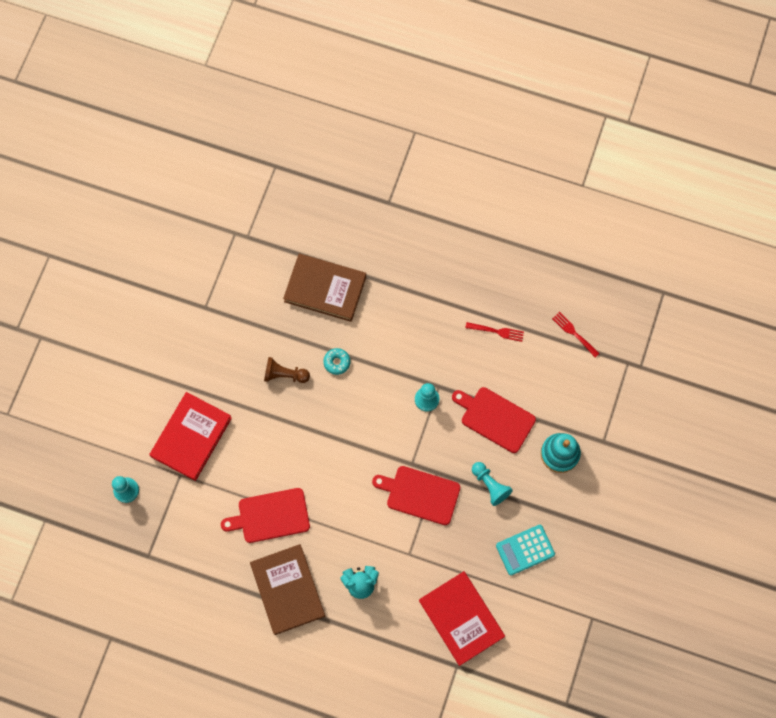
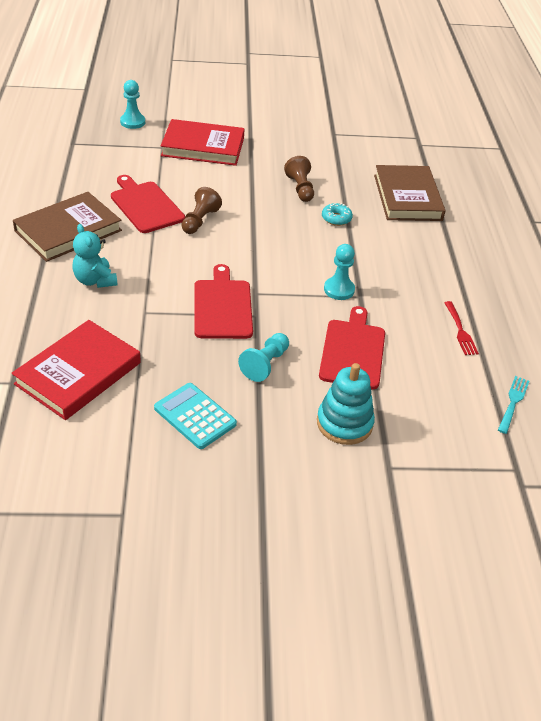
camera: 65 degrees right, 30 degrees down
(306, 477) = (199, 221): none -> brown pawn
(574, 333) = (513, 402): red fork -> turquoise fork

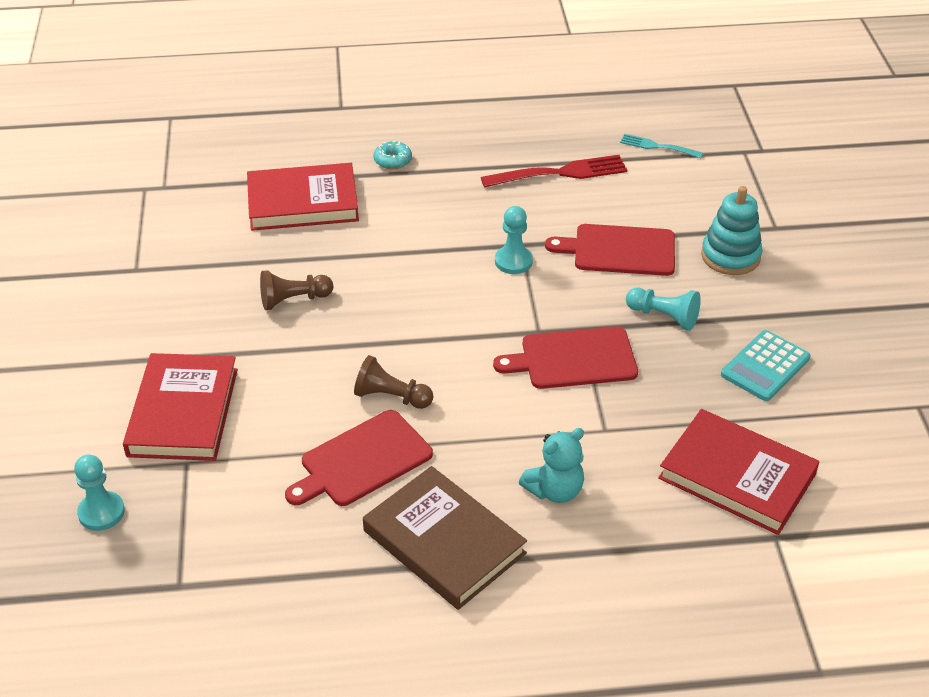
camera: 90 degrees left, 0 degrees up
(336, 218) = (363, 265): turquoise donut -> turquoise donut (393, 160)
(407, 197) = (303, 202): brown book -> red book
(460, 330) = (560, 173): red fork -> red fork, size x1.74

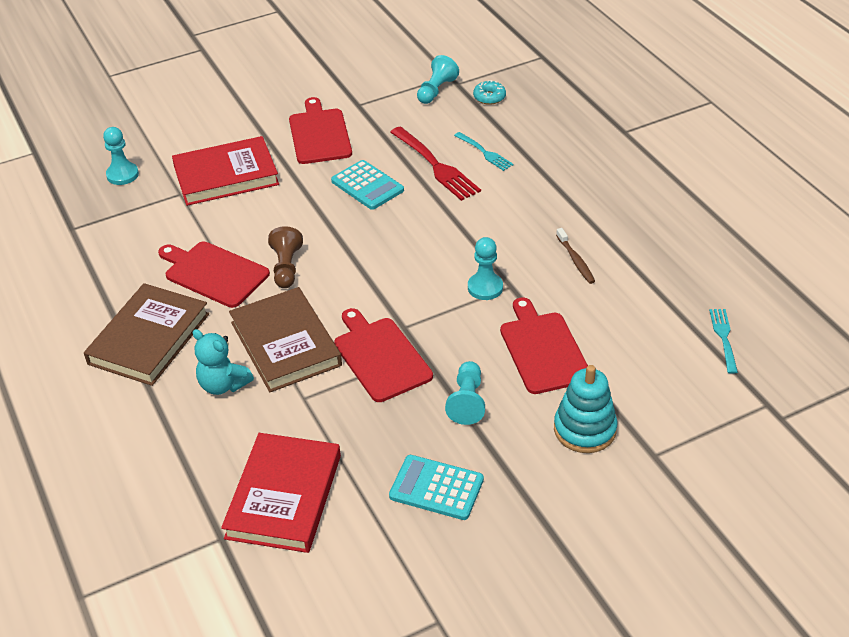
camera: 70 degrees right, 0 degrees up
(163, 205) = (436, 90): none -> turquoise pawn
(167, 314) = (319, 134): none -> red cutting board
(293, 300) = (367, 186): brown pawn -> turquoise calculator
(303, 202) = (484, 153): red book -> turquoise fork
(393, 160) = (573, 181): turquoise donut -> turquoise donut (489, 97)
(509, 194) = (575, 260): none -> brown toothbrush
(516, 426) = (285, 344): none -> brown book
(560, 173) = (630, 283): red fork -> red fork (435, 166)

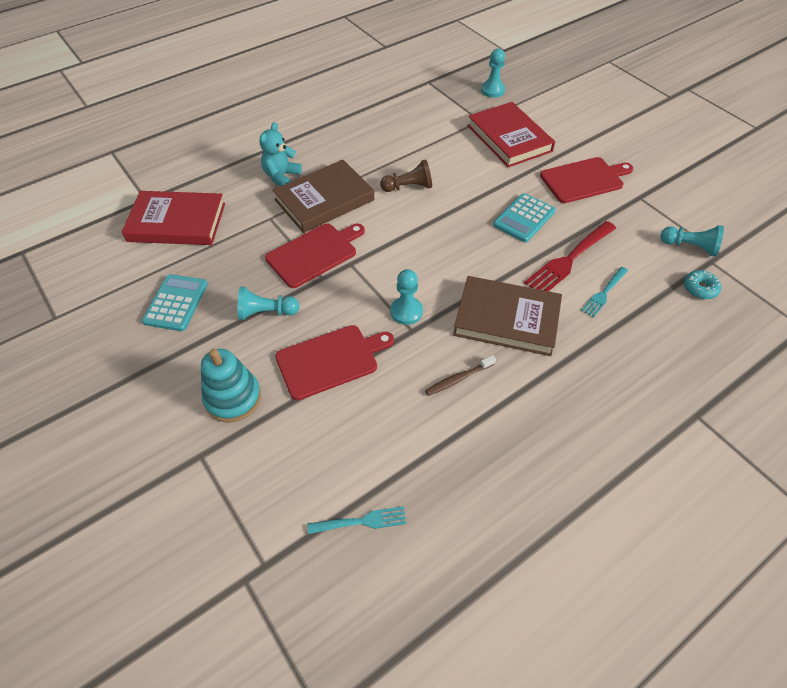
camera: 80 degrees right, 10 degrees up
(149, 339) = (324, 135): brown book -> brown book (506, 319)
(214, 273) = (395, 152): red cutting board -> none

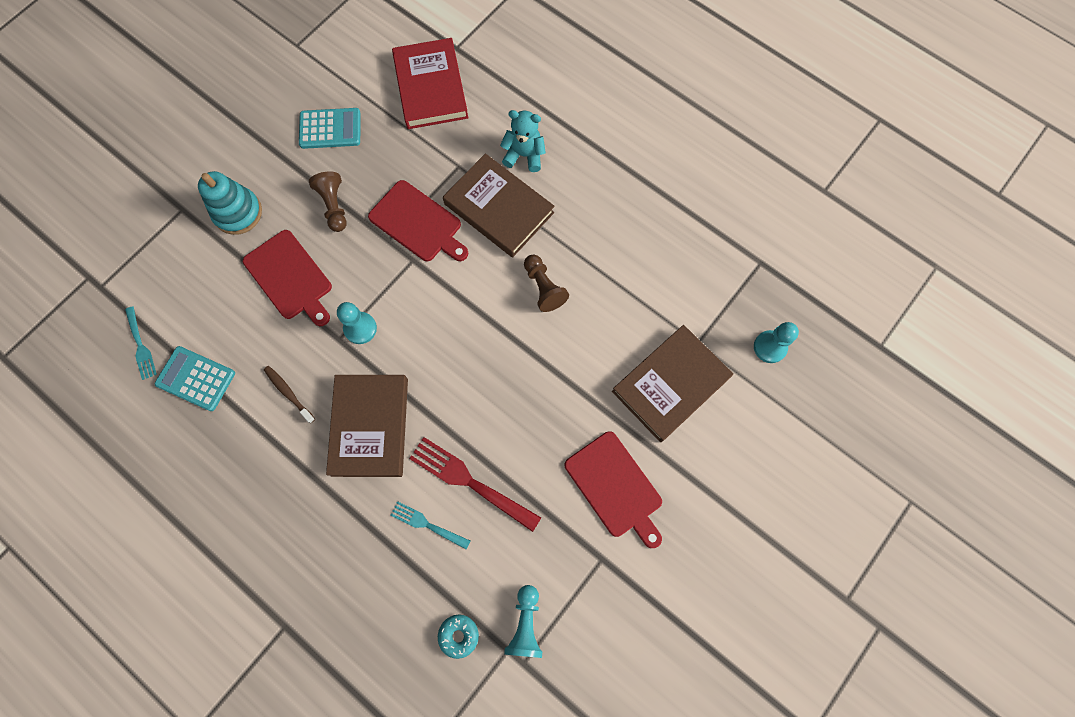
camera: 75 degrees right, 20 degrees up
(266, 312) = (334, 206): turquoise pawn -> brown pawn
(509, 138) = (670, 384): red book -> brown book
(524, 218) = (525, 423): turquoise calculator -> turquoise calculator (196, 378)

